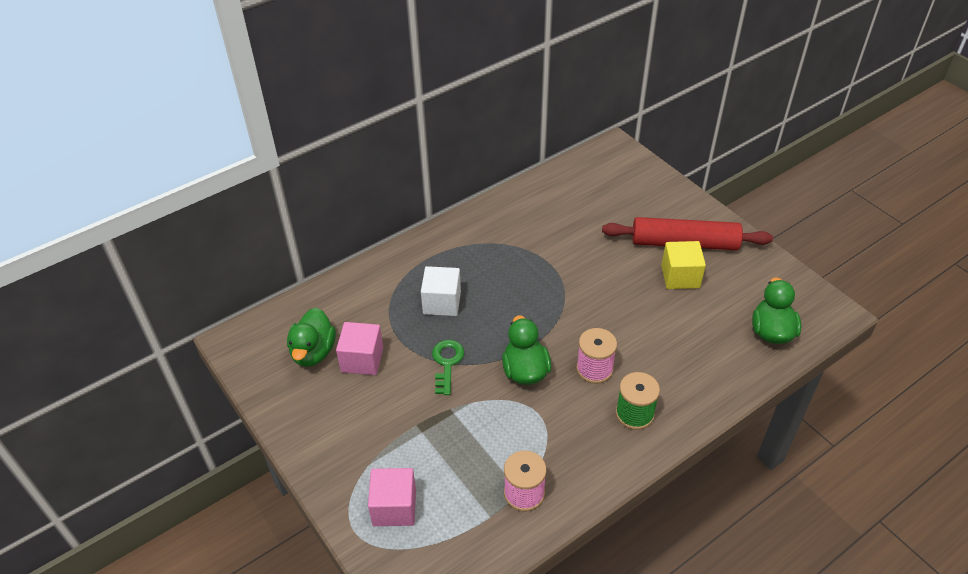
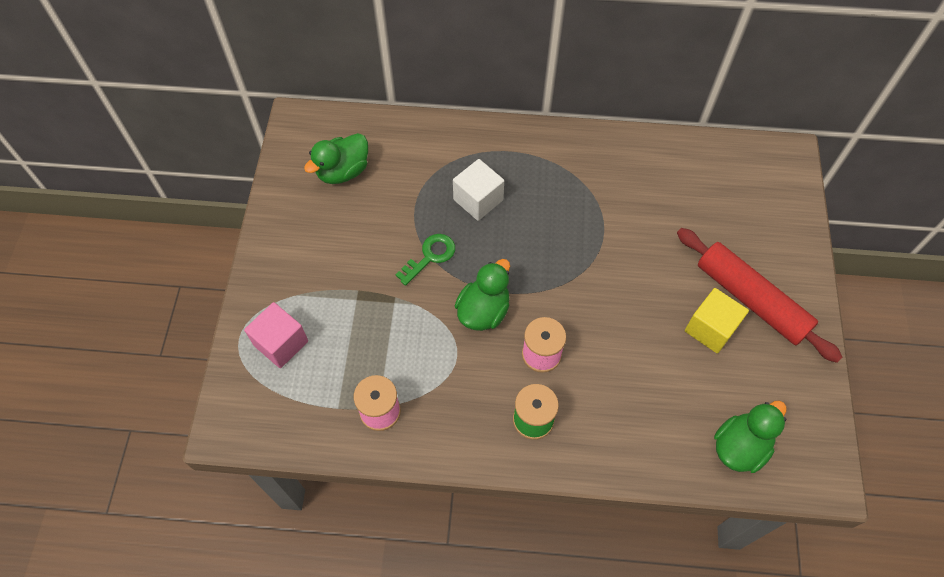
camera: 40 degrees right, 15 degrees up
(362, 359) = (371, 204): pink cube -> none

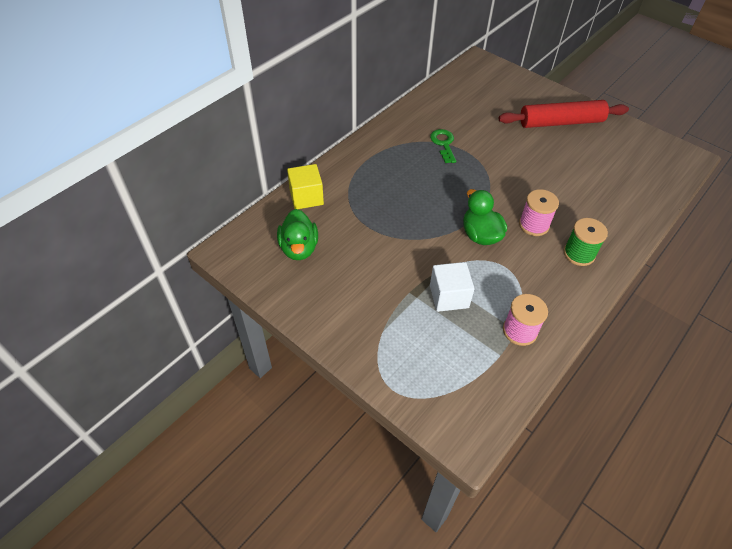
camera: 55 degrees left, 10 degrees down
(281, 343) = (418, 362): pink cube -> none
(430, 256) = (415, 239): green key -> green key (443, 144)
(478, 200) = (391, 193): white cube -> white cube (449, 296)
(710, 329) = (568, 147): yellow cube -> yellow cube (306, 197)
(740, 447) = (652, 177): green duck -> none

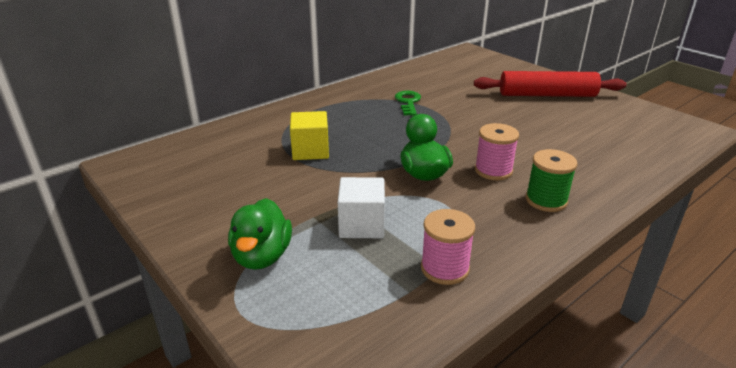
camera: 10 degrees right, 20 degrees down
(299, 248) = (203, 168): green duck -> green duck (262, 256)
(306, 197) = (237, 130): yellow cube -> yellow cube (310, 151)

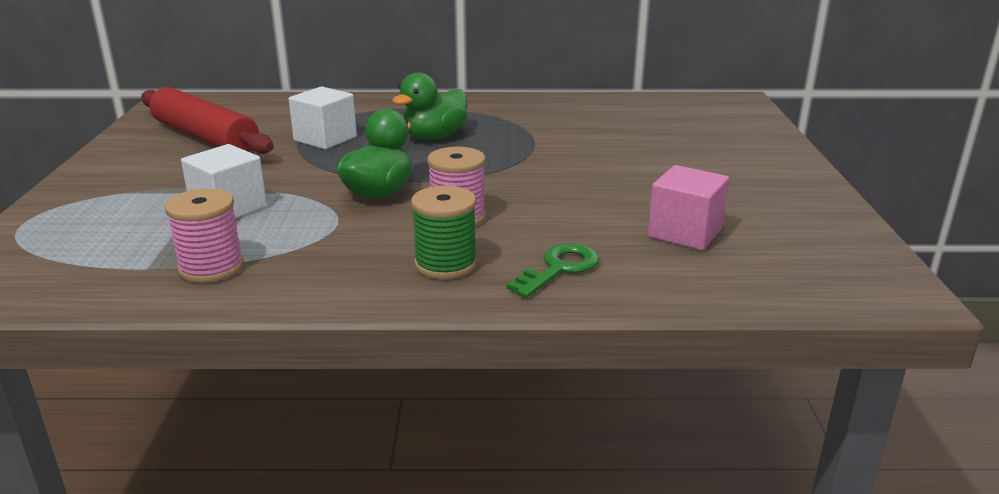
camera: 40 degrees right, 5 degrees down
(262, 256) = (114, 196): green duck -> green duck (434, 137)
(310, 151) = (325, 139): yellow cube -> white cube
(408, 102) = (523, 129): green key -> green key (559, 268)
(547, 95) = (729, 174): red rolling pin -> red rolling pin (205, 137)
(594, 134) = (685, 233): none -> pink cube

